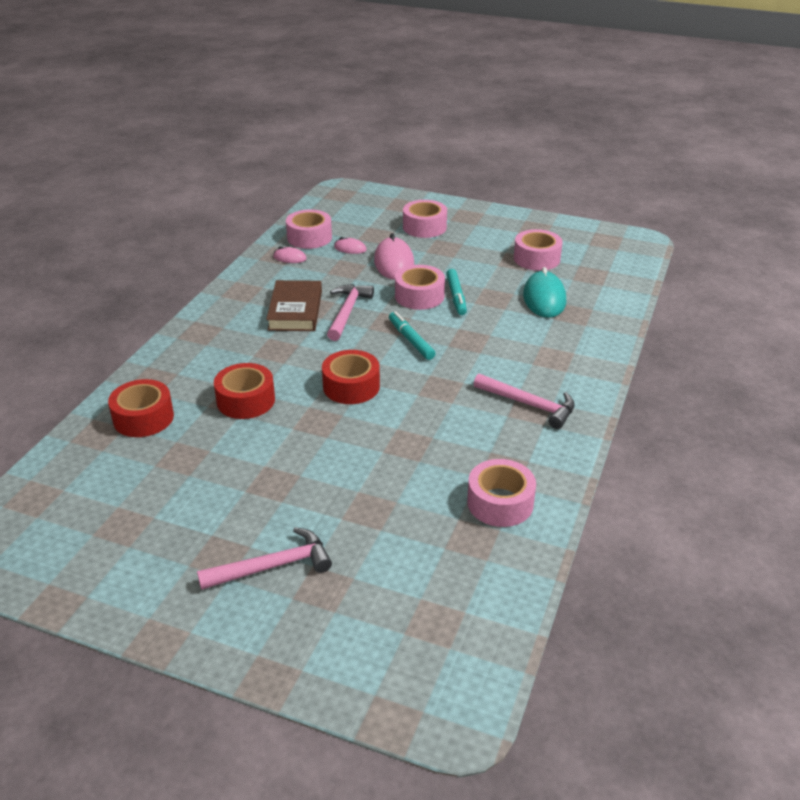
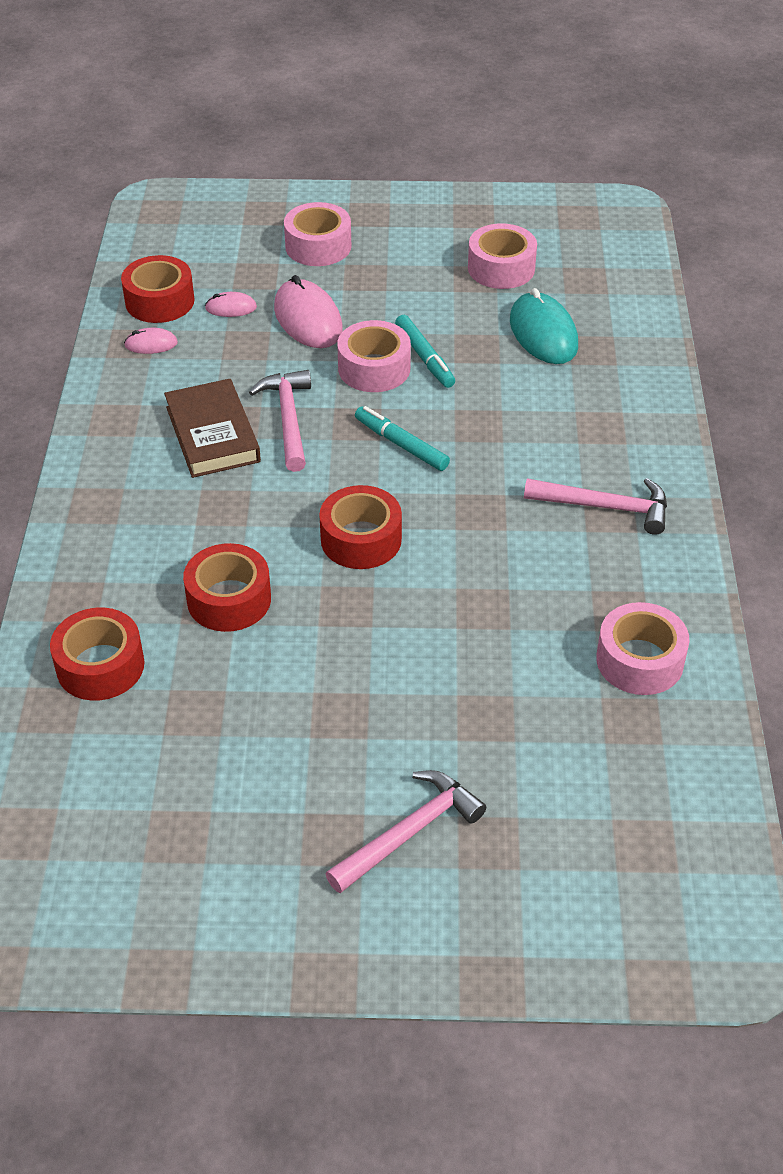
camera: 20 degrees left, 10 degrees up
(309, 237) = (159, 301): pink tape -> red tape

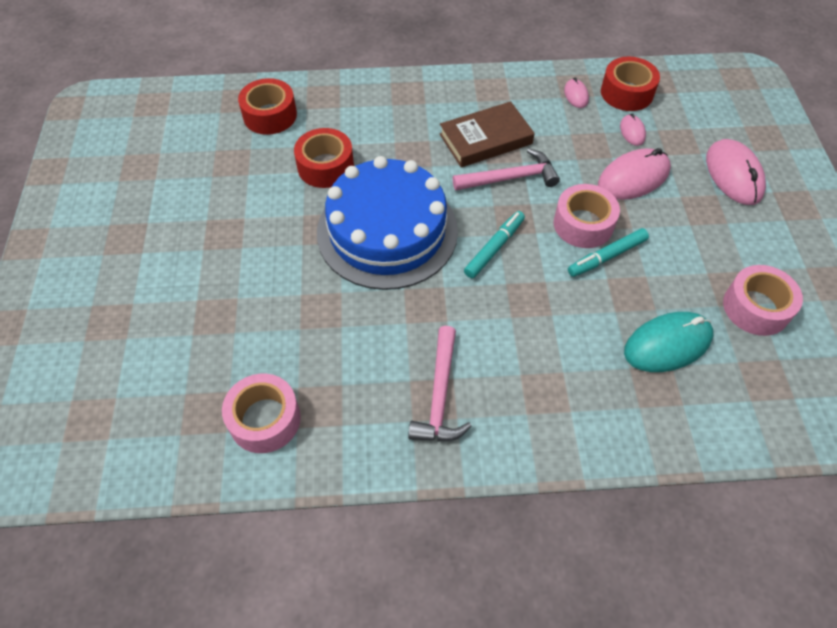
camera: 85 degrees right, 10 degrees up
(318, 246) = (733, 175): pink tape -> pink mouse
(361, 539) = (387, 231): red tape -> blue cake
(410, 832) = (123, 277): pink hammer -> none

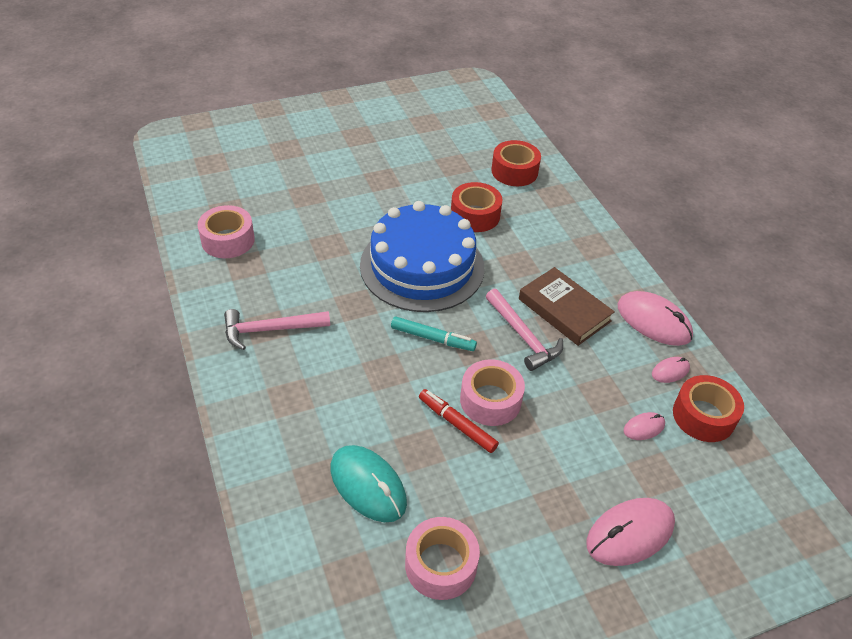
camera: 70 degrees right, 10 degrees down
(607, 257) = (457, 424): turquoise marker -> red marker
(633, 178) = (574, 435): pink mouse -> pink mouse (653, 321)

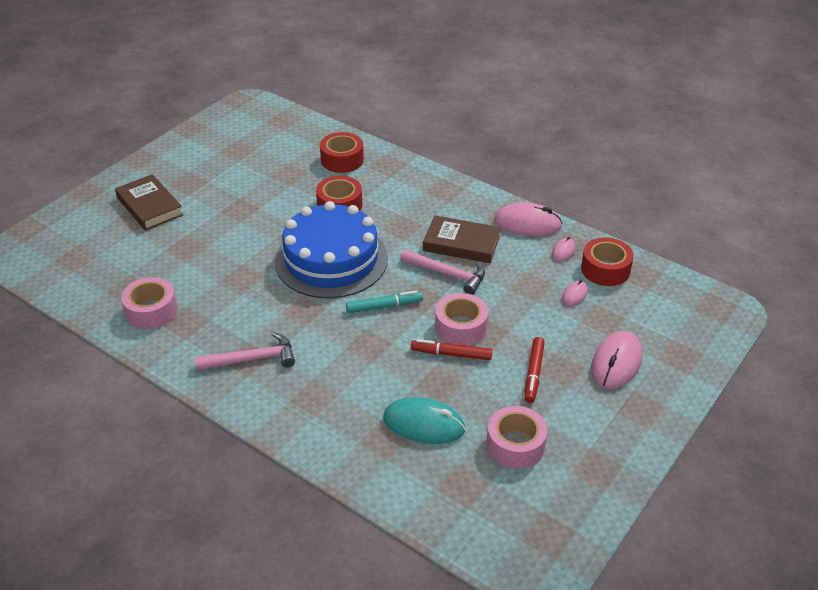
camera: 30 degrees left, 5 degrees down
(270, 330) = (252, 359): pink hammer -> pink hammer turned 150 degrees counterclockwise
(308, 143) = (149, 206): none -> brown book
(526, 494) = (534, 373): none -> red marker

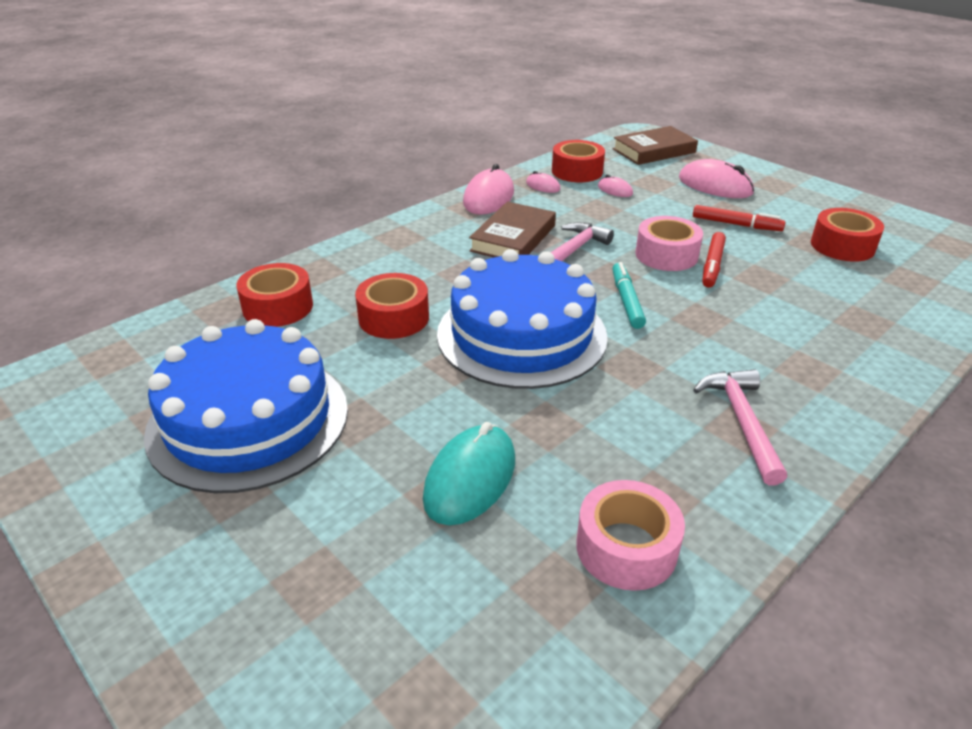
camera: 80 degrees left, 5 degrees down
(149, 206) = (283, 554): brown book -> brown book (654, 151)
(237, 175) = (248, 420): none -> blue cake
(424, 424) = (830, 293): turquoise mouse -> turquoise mouse (470, 478)
(515, 445) = (842, 246): pink tape -> red tape

